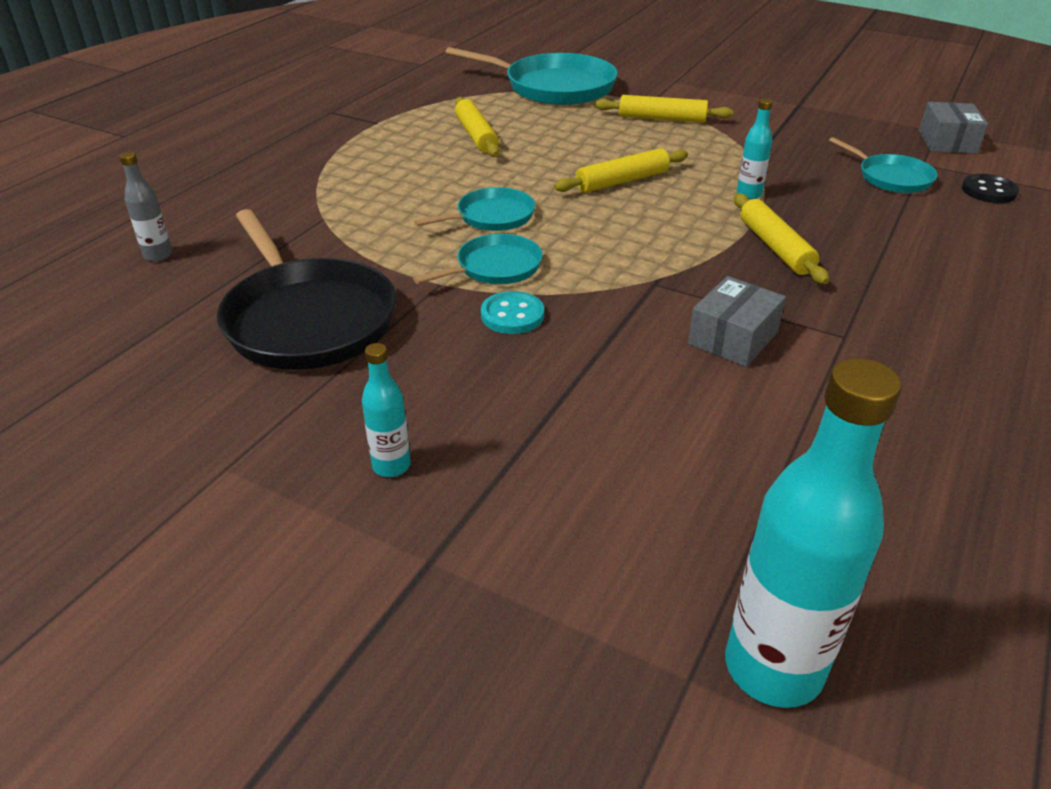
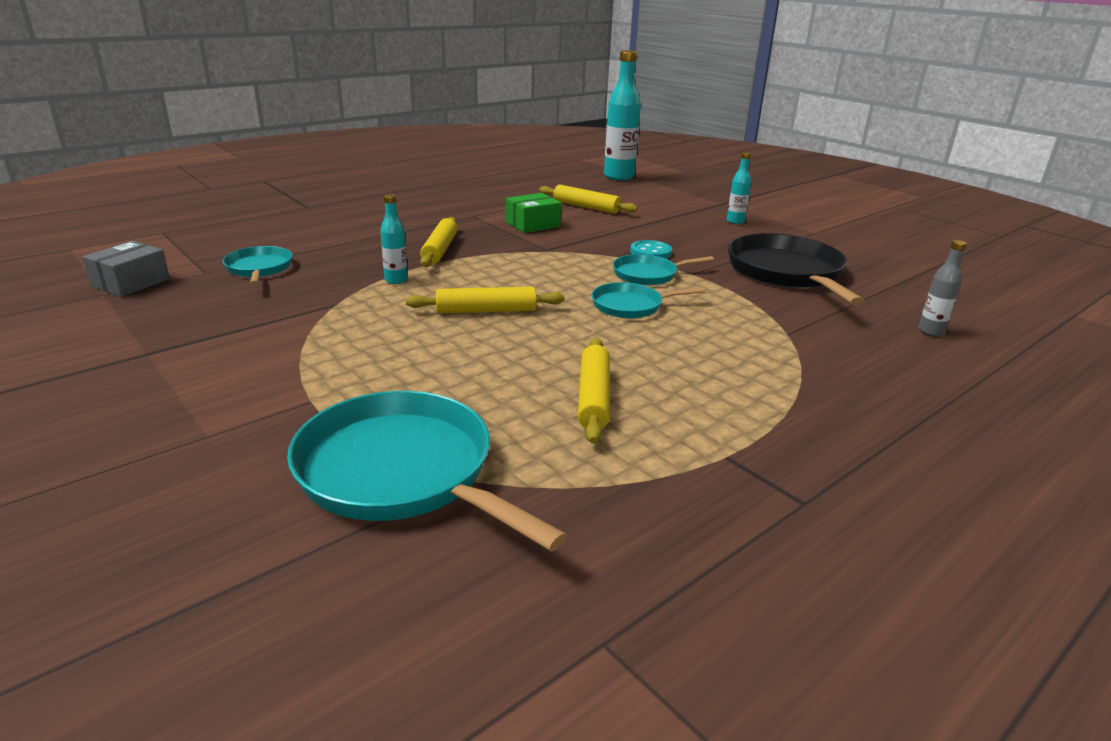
camera: 160 degrees left, 10 degrees down
(662, 119) = (340, 370): yellow rolling pin -> yellow rolling pin (586, 207)
(733, 338) = (532, 224): grey box -> green box
(988, 191) = (216, 248): black button -> none

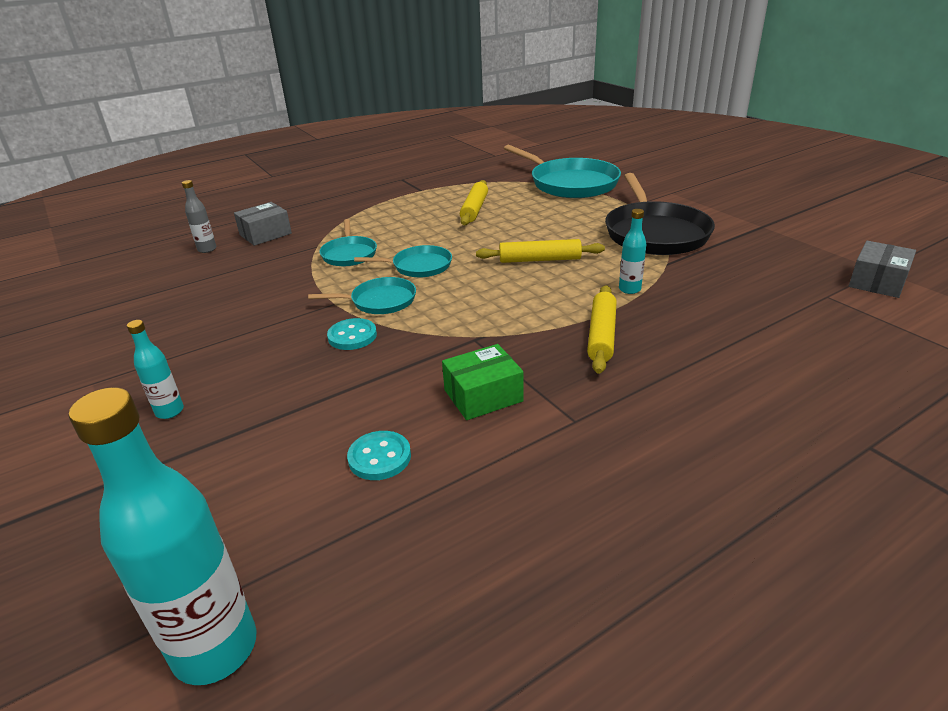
camera: 170 degrees left, 5 degrees up
(259, 268) = (779, 302): turquoise pan -> turquoise pan (349, 254)
(586, 207) = (379, 457): yellow rolling pin -> turquoise button
(786, 272) = (235, 307): black pan -> black pan (655, 233)
(889, 353) = (265, 234): none -> grey box

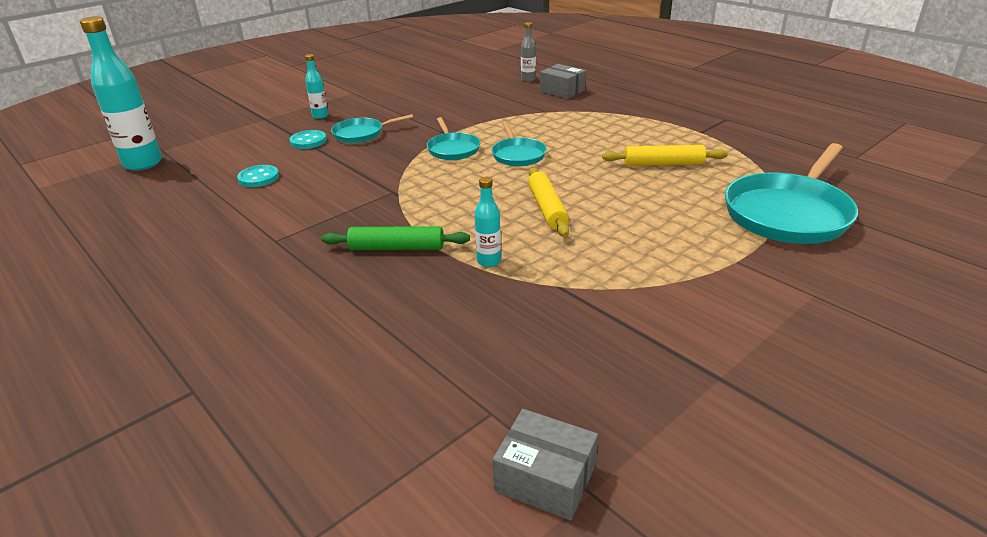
camera: 80 degrees right, 0 degrees up
(349, 254) = (534, 125): turquoise pan -> turquoise pan (361, 134)
(352, 336) = (400, 148): turquoise button -> turquoise button (308, 141)
(483, 395) = (315, 203): green box -> none
(601, 335) = (396, 248): yellow rolling pin -> green rolling pin
(655, 233) = (647, 278): black pan -> none

